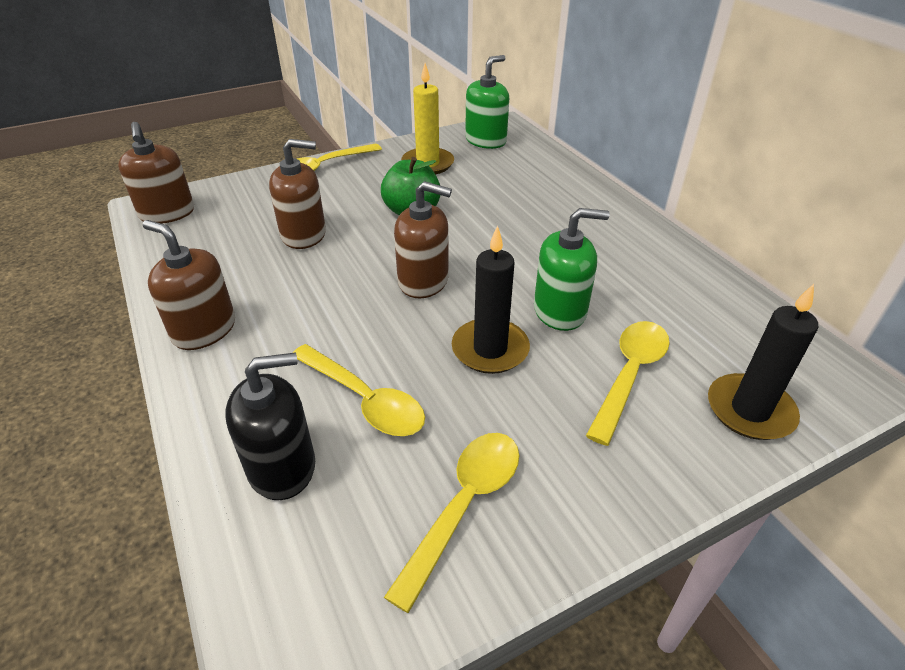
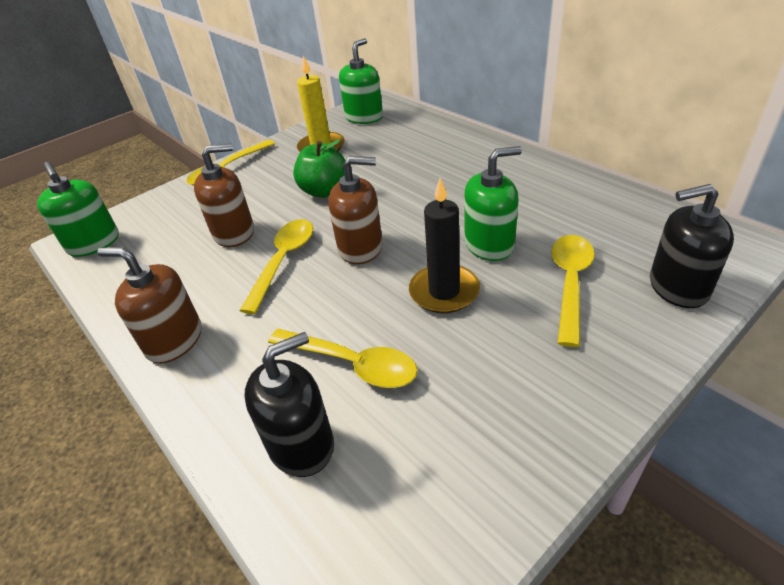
camera: 10 degrees left, 0 degrees up
(167, 213) = (94, 243): brown soap dispenser -> green soap dispenser
(464, 506) = (480, 432): yellow spoon -> yellow spoon (283, 261)
(750, 410) = (678, 287): black candle -> black soap dispenser

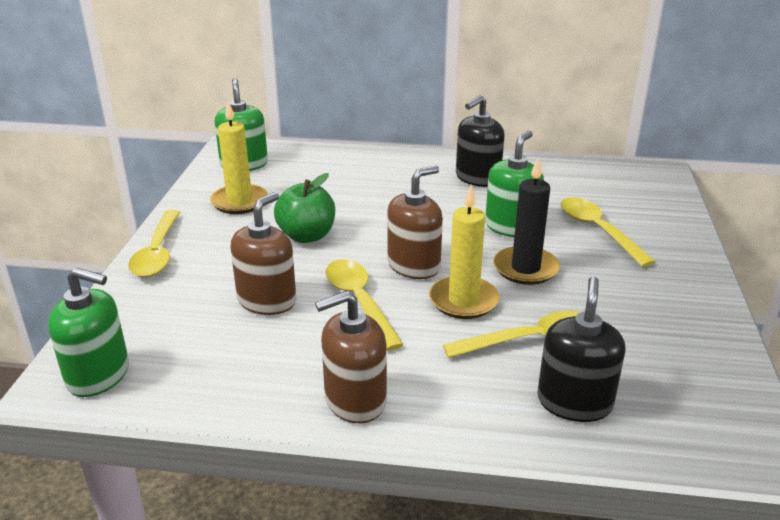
camera: 45 degrees left, 10 degrees down
(352, 297) = (463, 300): none -> yellow candle
(678, 287) = (658, 209): black soap dispenser -> black soap dispenser (477, 178)

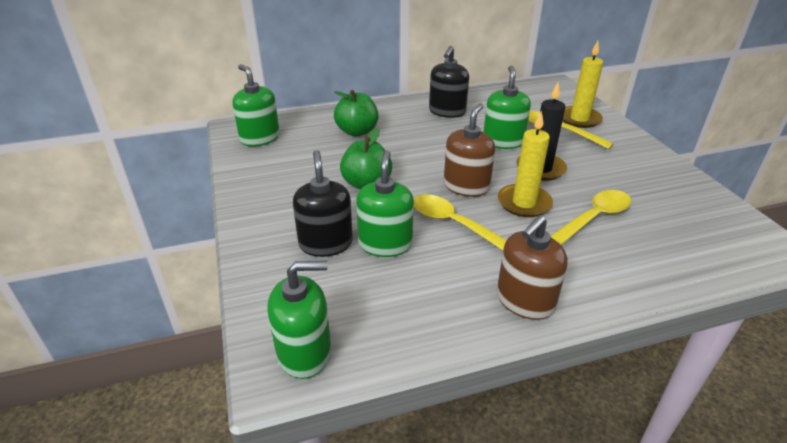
camera: 25 degrees left, 5 degrees up
(158, 252) = (255, 230): yellow spoon -> none
(239, 202) = (286, 170): yellow candle -> yellow candle (579, 119)
(267, 300) = (385, 244): brown soap dispenser -> green soap dispenser
(350, 179) = (357, 131): none -> green apple
(574, 402) = (659, 253): black soap dispenser -> black soap dispenser (326, 243)

